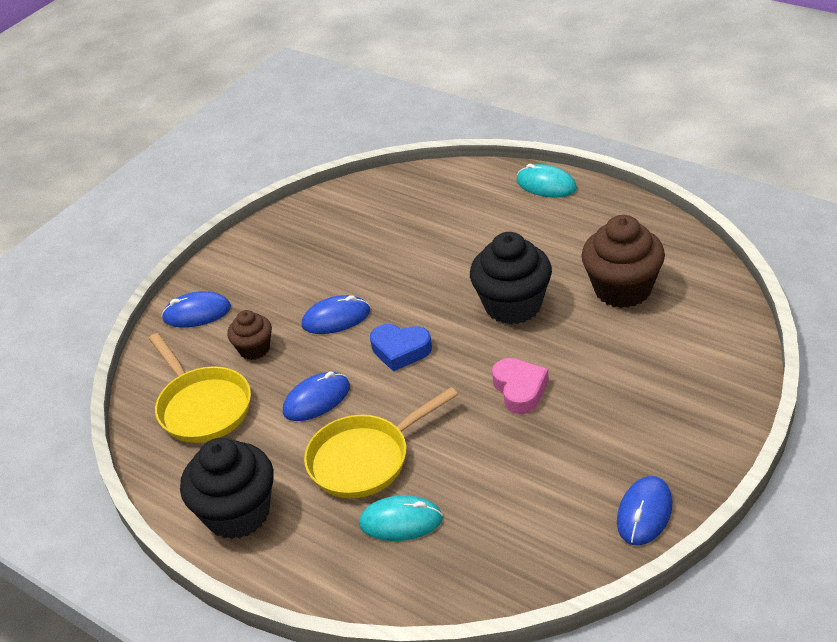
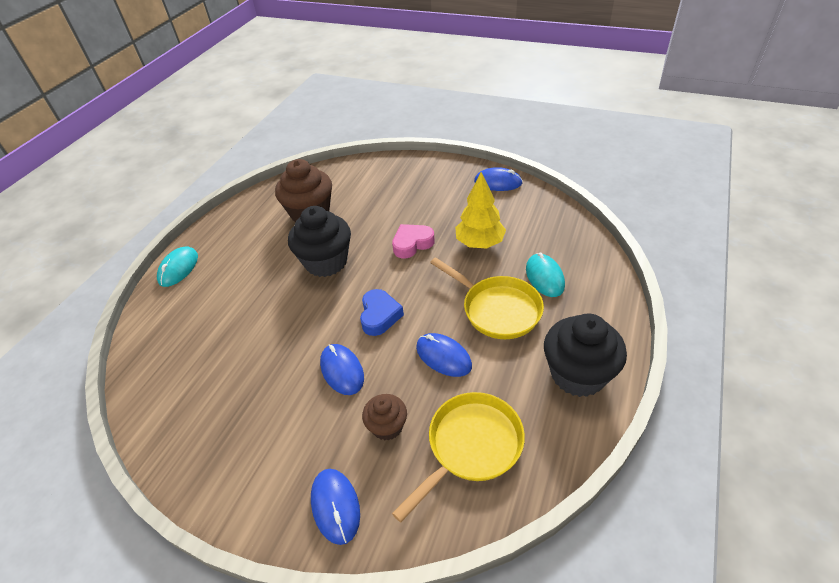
camera: 105 degrees left, 5 degrees up
(496, 463) = (480, 243): none -> yellow tree

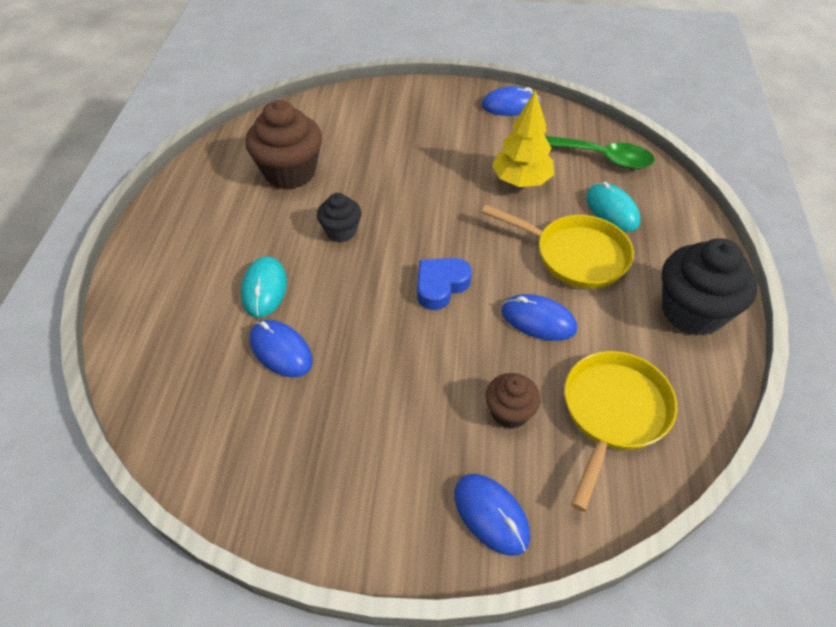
camera: 20 degrees left, 5 degrees up
(178, 268) = (138, 270): turquoise mouse -> turquoise mouse (264, 289)
(326, 262) = (341, 231): black cupcake -> black cupcake, size x0.55
(342, 370) = (425, 359): blue mouse -> blue mouse (281, 350)
(379, 316) = (440, 286): blue heart -> blue heart turned 120 degrees counterclockwise
(412, 244) = (440, 193): pink heart -> none
(552, 232) = (599, 157): none -> green spoon

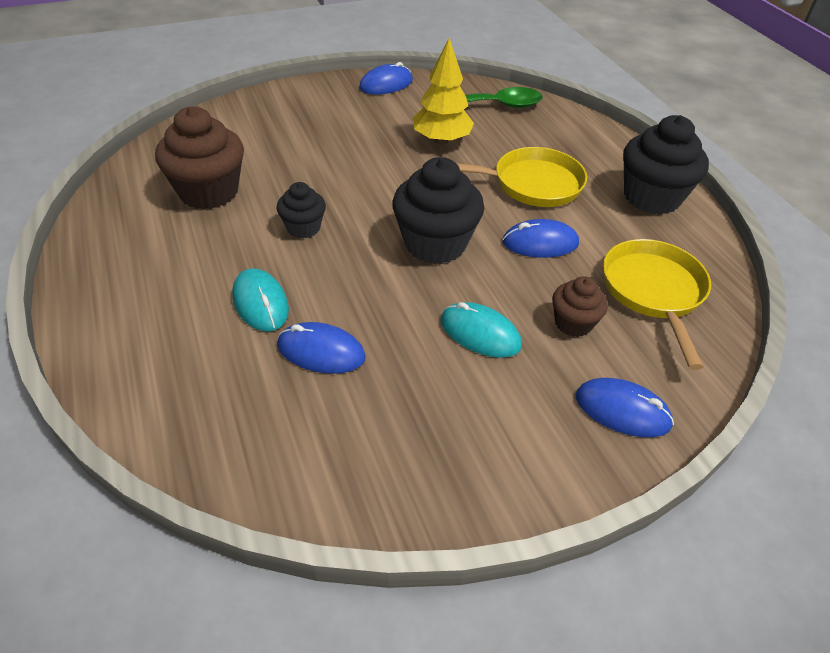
camera: 30 degrees left, 5 degrees down
(440, 286) = (435, 244): blue heart -> black cupcake
(612, 210) = (533, 142): turquoise mouse -> turquoise mouse (480, 333)

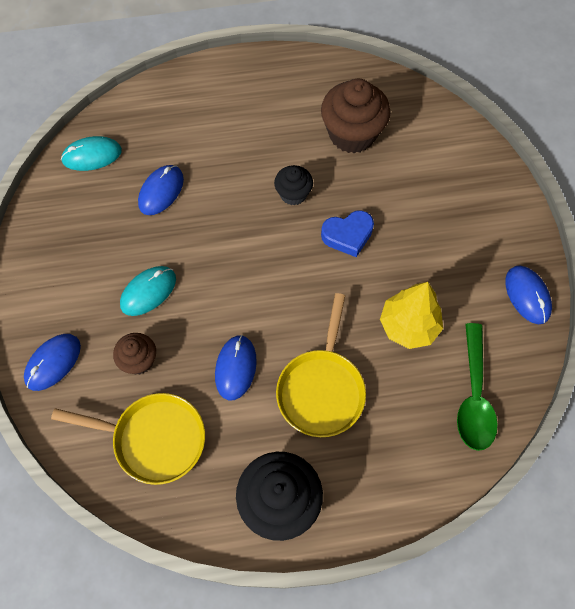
camera: 105 degrees right, 20 degrees up
(260, 303) = (216, 161): turquoise mouse -> turquoise mouse (92, 155)
(351, 183) = (348, 235): none -> blue heart
(435, 244) = (253, 284): black cupcake -> none

